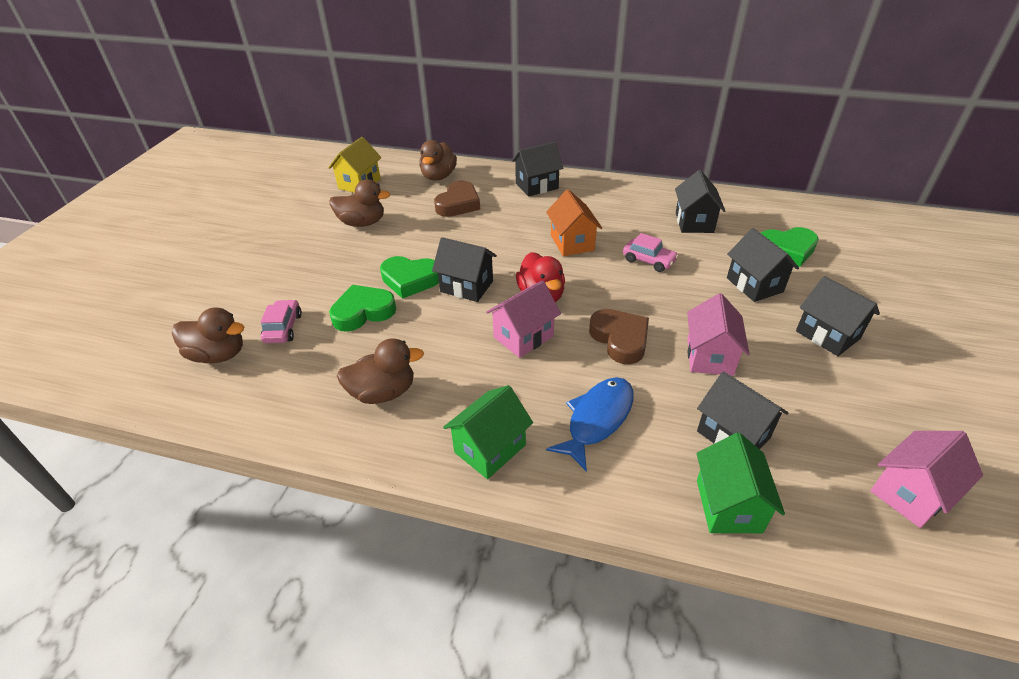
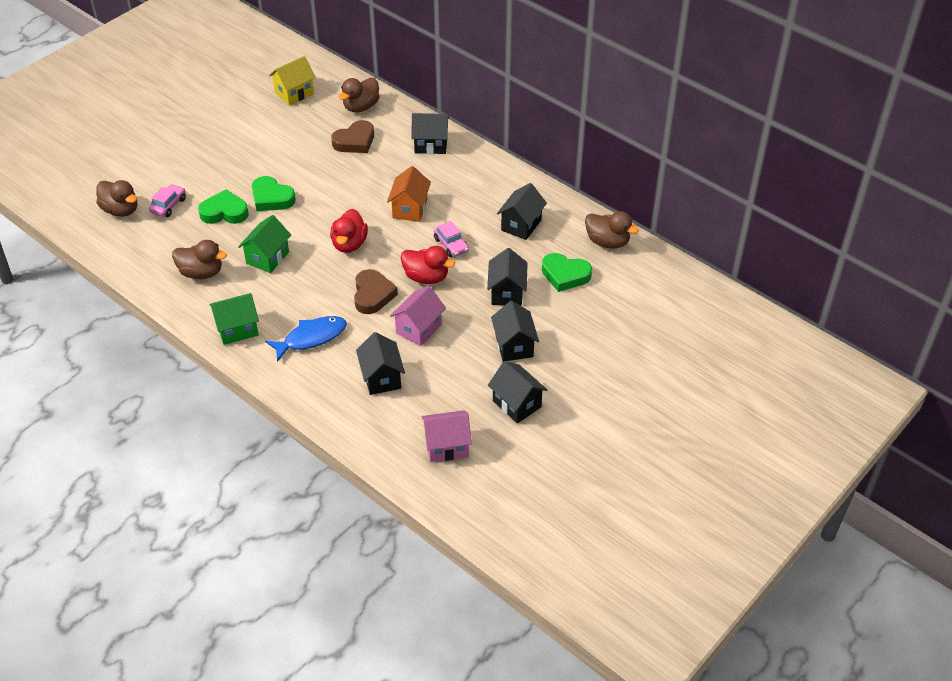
camera: 25 degrees right, 5 degrees up
(362, 223) = (271, 134): brown duck -> brown duck (607, 242)
(466, 286) = (305, 218): black house -> black house (516, 404)
(523, 337) = (312, 269): pink house -> none
(658, 299) = (426, 277): none -> red duck
(728, 505) = (339, 410): green house -> green house (267, 258)

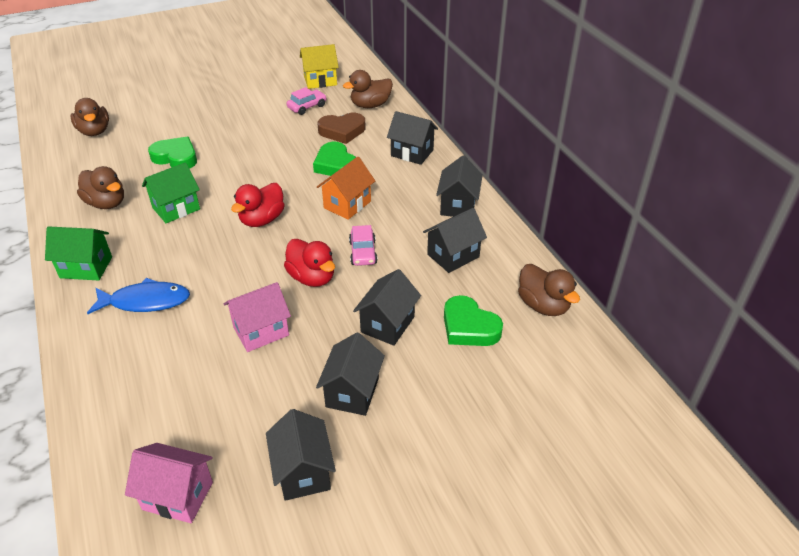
camera: 25 degrees right, 5 degrees down
(168, 205) = (135, 138): pink car -> pink car (307, 107)
(271, 198) = (227, 158): green heart -> green heart (336, 165)
(373, 295) = (243, 277): brown heart -> none
(381, 378) = (177, 374): black house -> black house (458, 205)

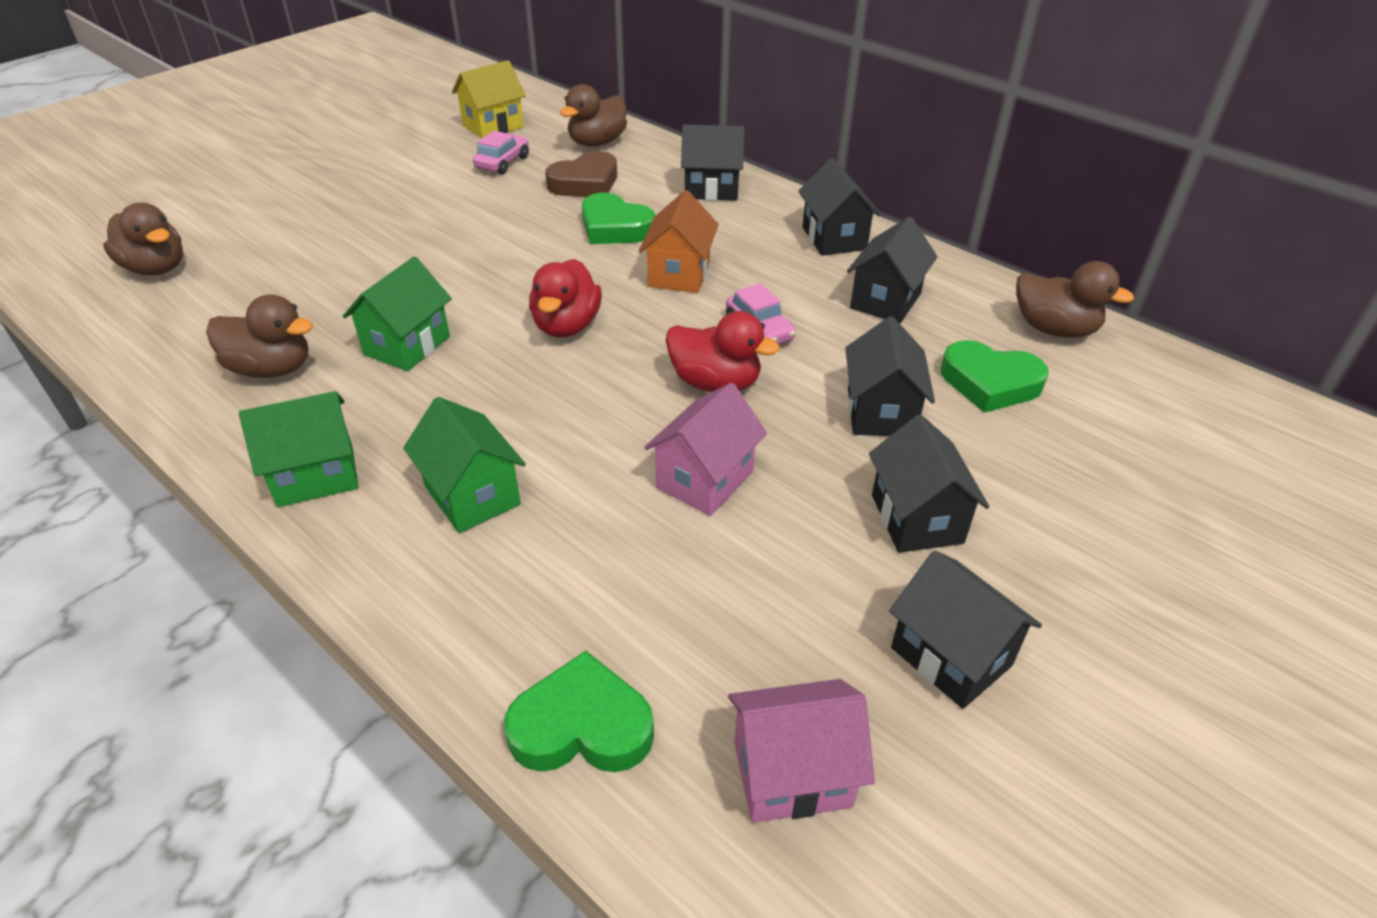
camera: 25 degrees left, 0 degrees up
(145, 301) = (472, 495): blue fish -> green house
(176, 157) = (343, 274): green heart -> green heart (582, 726)

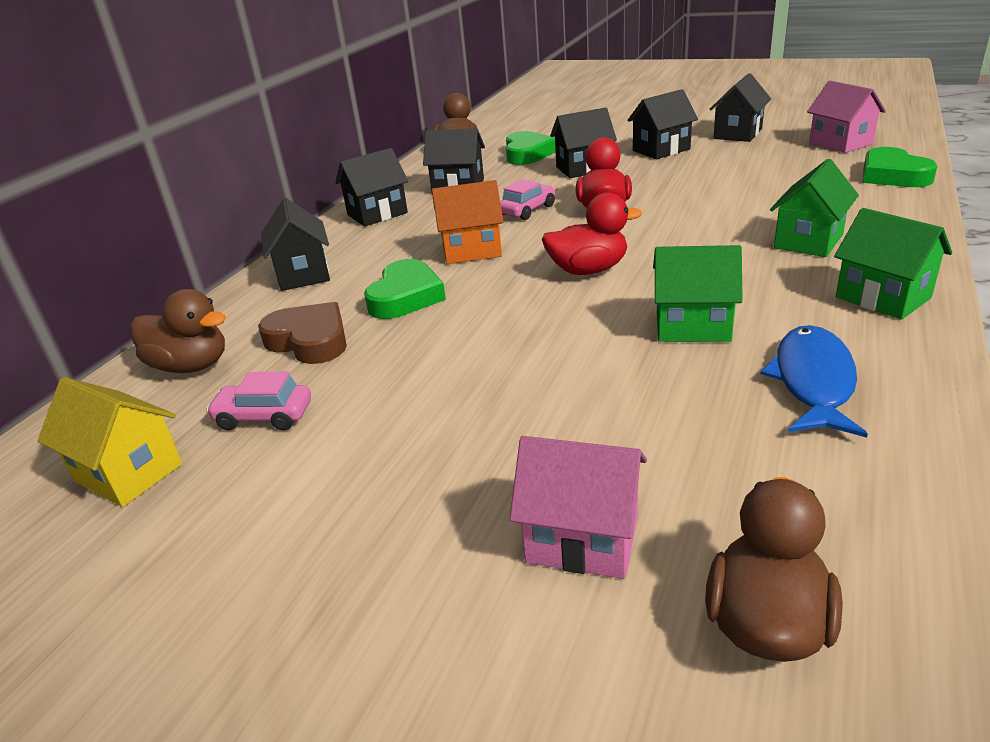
camera: 105 degrees left, 10 degrees down
(271, 369) = (813, 382): brown duck -> blue fish
(705, 480) = (697, 191): pink house -> pink house (582, 539)

